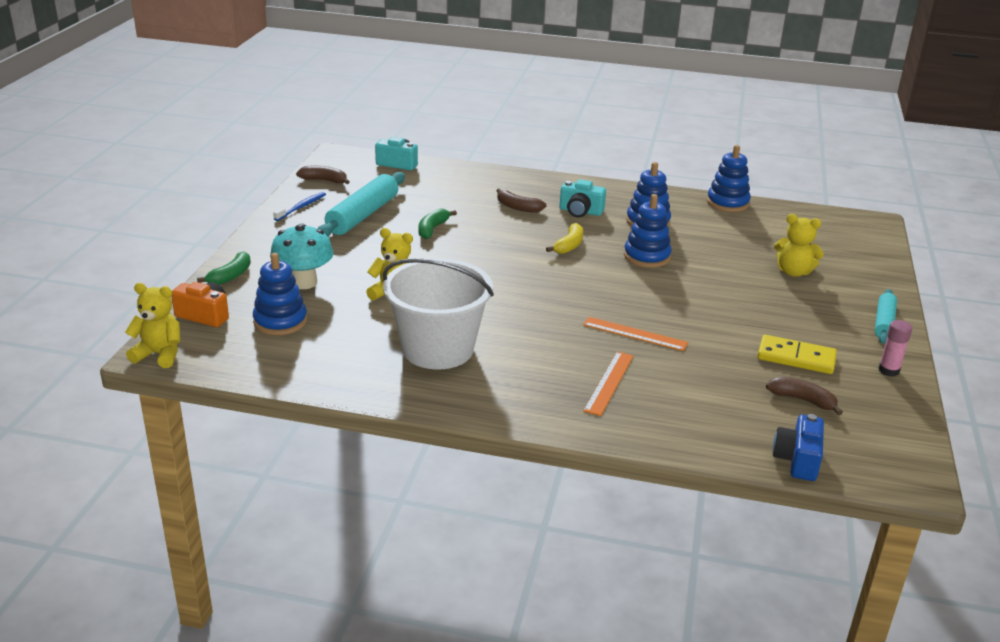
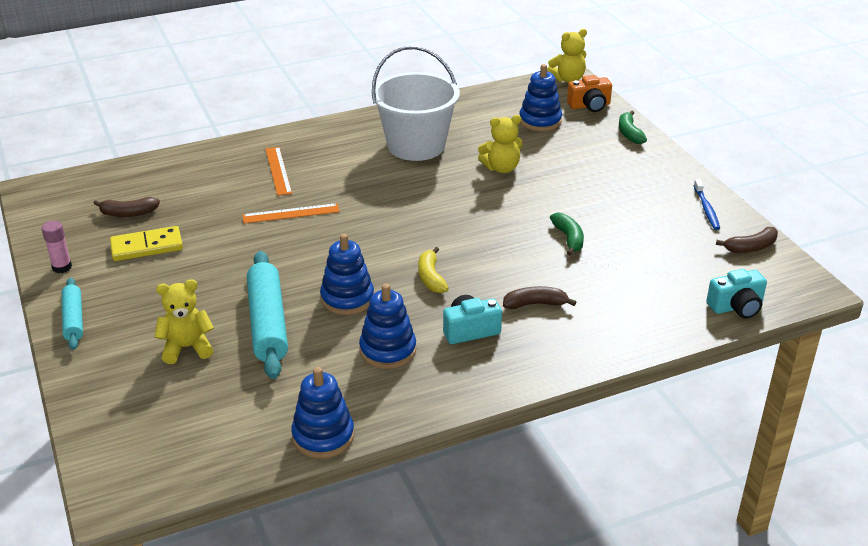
camera: 145 degrees right, 5 degrees up
(304, 282) = (575, 150): turquoise mushroom -> none
(363, 215) = (646, 225): turquoise rolling pin -> turquoise rolling pin (268, 323)
(797, 460) = (118, 172): blue camera -> none

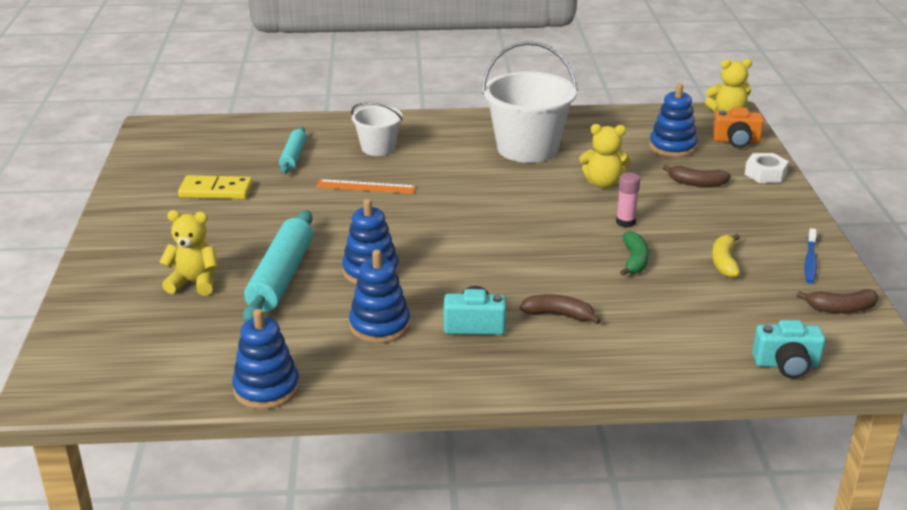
camera: 20 degrees right, 5 degrees down
(62, 267) = (132, 194): pink glue stick -> pink glue stick (625, 222)
(73, 319) = (112, 238): turquoise rolling pin -> turquoise rolling pin (293, 156)
(128, 213) = (219, 160): brown banana -> brown banana (696, 183)
(278, 170) = (378, 148): orange ruler -> white bucket
(431, 277) = (466, 269): yellow banana -> yellow banana (724, 262)
(629, 133) = (765, 174): green banana -> white nut

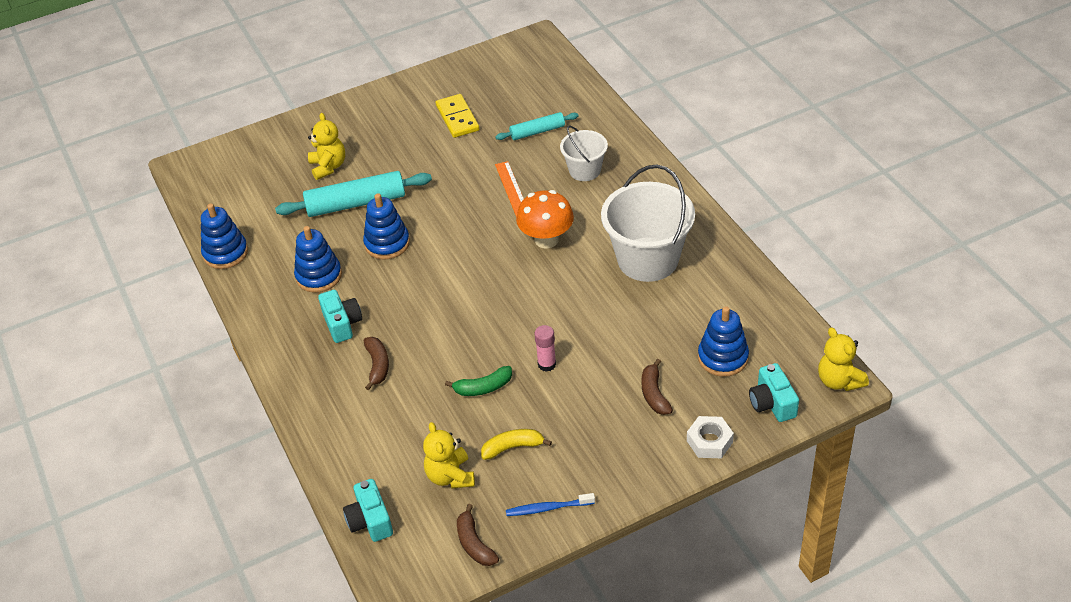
camera: 70 degrees right, 15 degrees up
(455, 186) = (546, 239): none -> orange mushroom
(603, 183) = (612, 329): yellow teddy bear -> yellow teddy bear (450, 476)
(736, 141) = (772, 403): orange camera -> turquoise camera

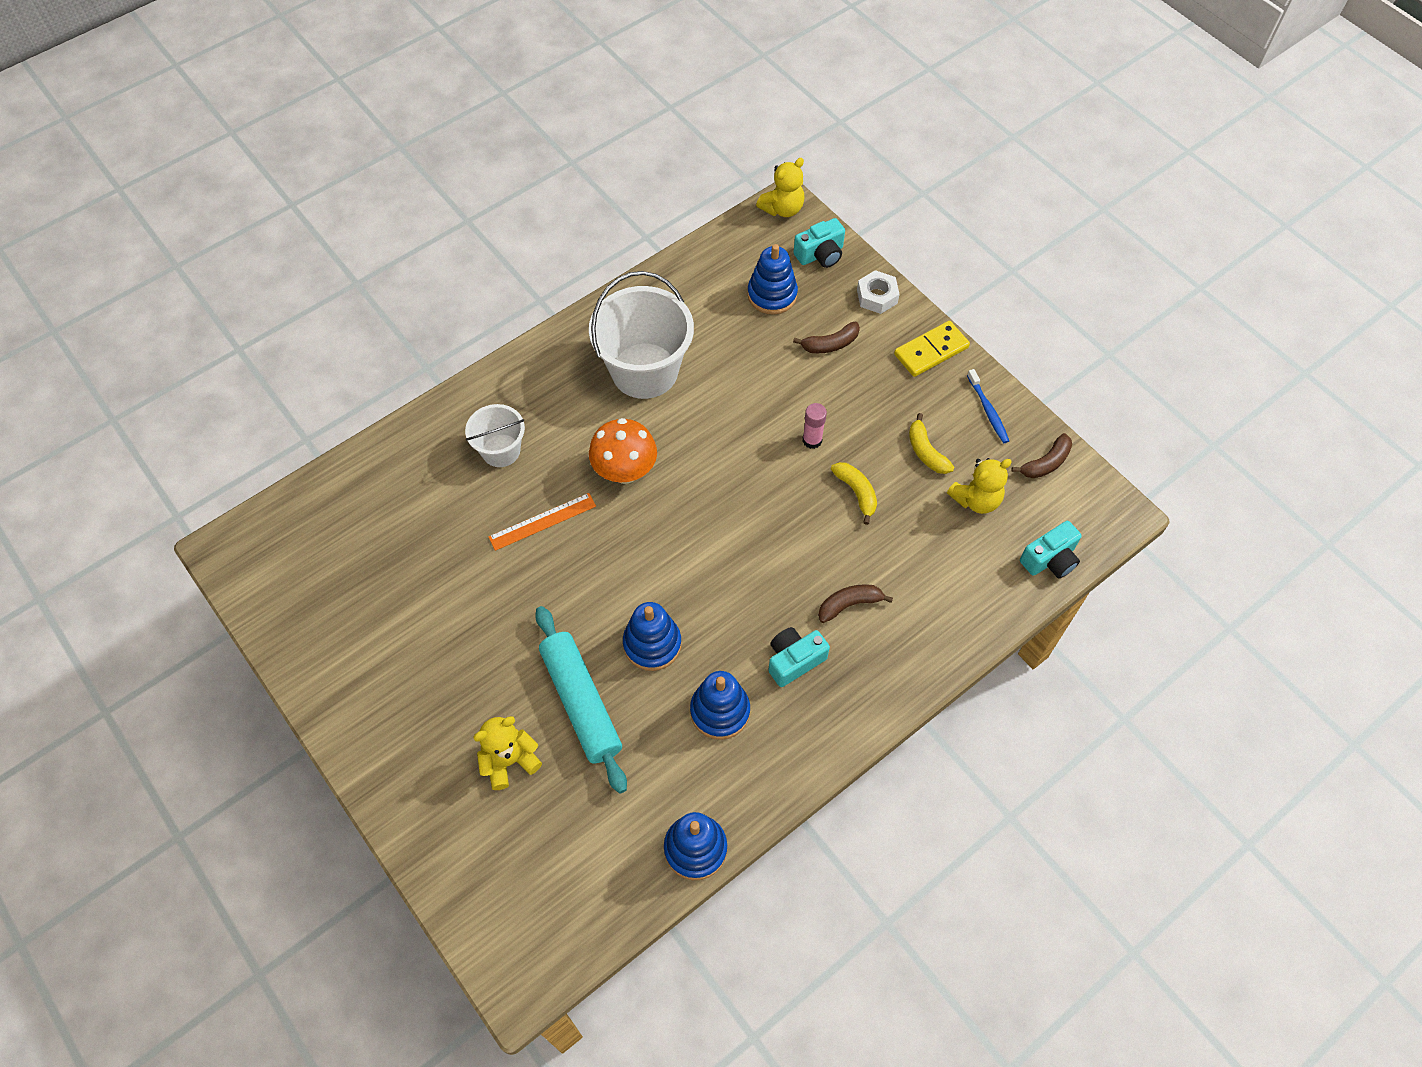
camera: 105 degrees left, 15 degrees up
(457, 118) = (400, 615): yellow domino -> yellow domino (931, 351)
(483, 387) = (856, 493): green banana -> yellow banana
(537, 131) = (428, 513): turquoise rolling pin -> none

